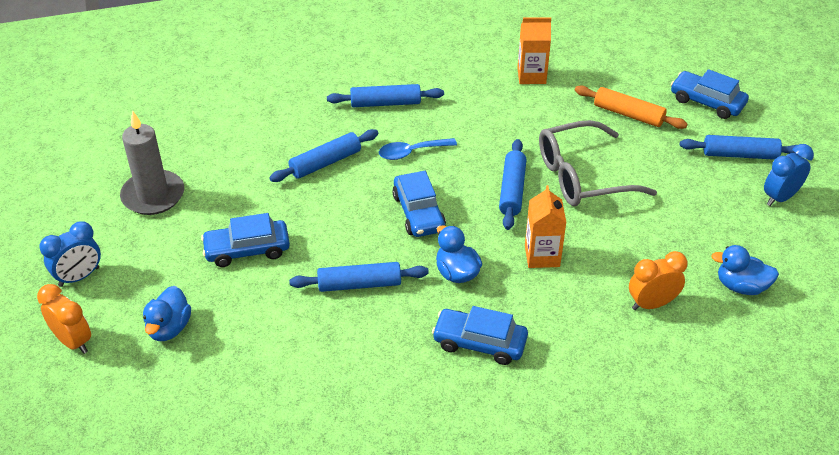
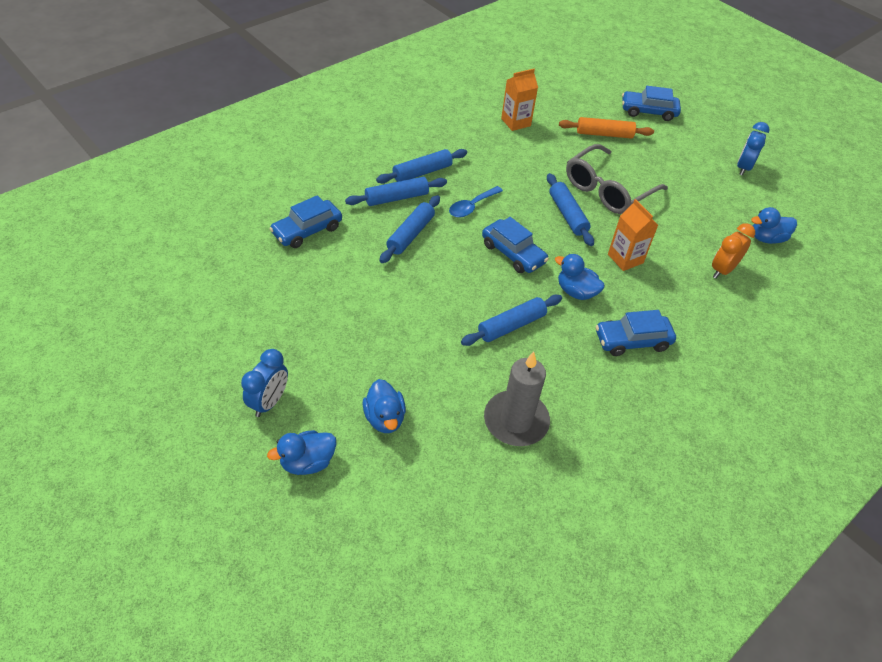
camera: 30 degrees left, 5 degrees up
(73, 341) = (307, 462): orange clock -> blue duck
(153, 195) = (283, 307): grey candle -> grey candle (516, 421)
(247, 250) = (401, 327): blue car -> blue car (307, 230)
(740, 154) = (697, 144): blue rolling pin -> blue rolling pin (396, 198)

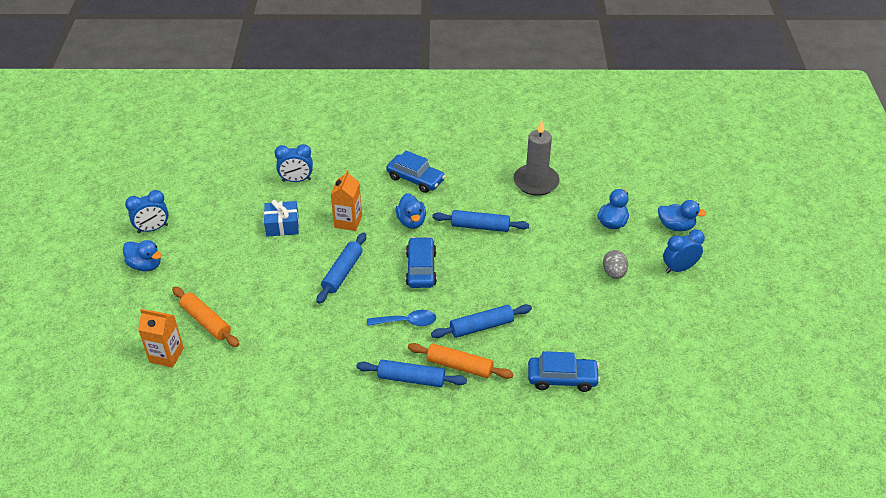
camera: 135 degrees left, 5 degrees down
(335, 354) = (614, 273): none -> grey egg
(396, 198) = (459, 366): blue rolling pin -> orange rolling pin
(516, 122) = (262, 382): orange carton -> orange carton (166, 355)
(608, 189) = (282, 273): grey glasses -> none
(648, 111) = (131, 320): blue car -> none
(667, 224) = (282, 225): none -> blue gift
(722, 270) = (296, 180): orange clock -> blue clock
(766, 238) = (233, 179): blue duck -> blue duck (145, 265)

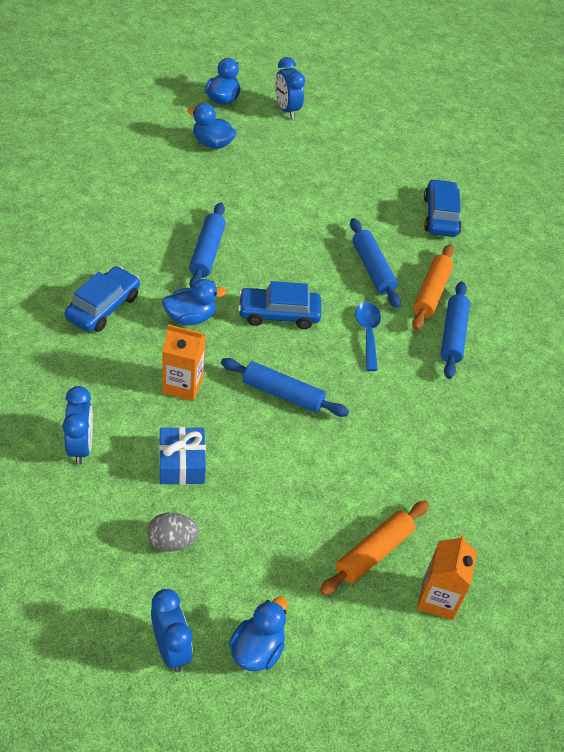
camera: 95 degrees left, 5 degrees up
(536, 182) = (130, 193): grey candle -> none
(614, 273) = (292, 155): grey egg -> grey egg (172, 541)

